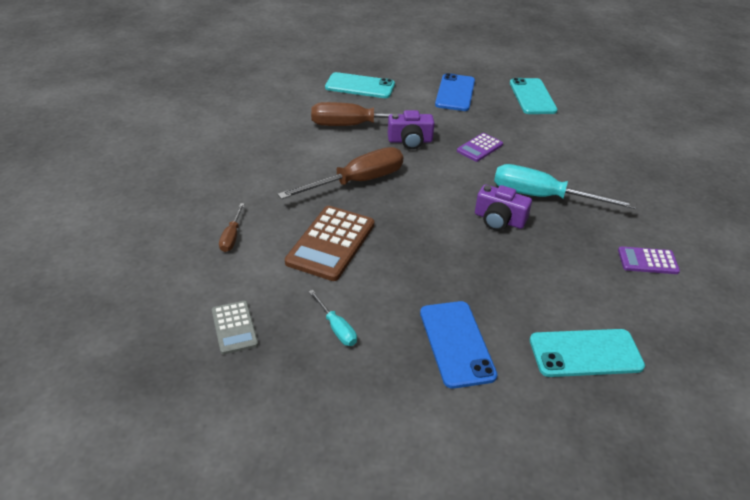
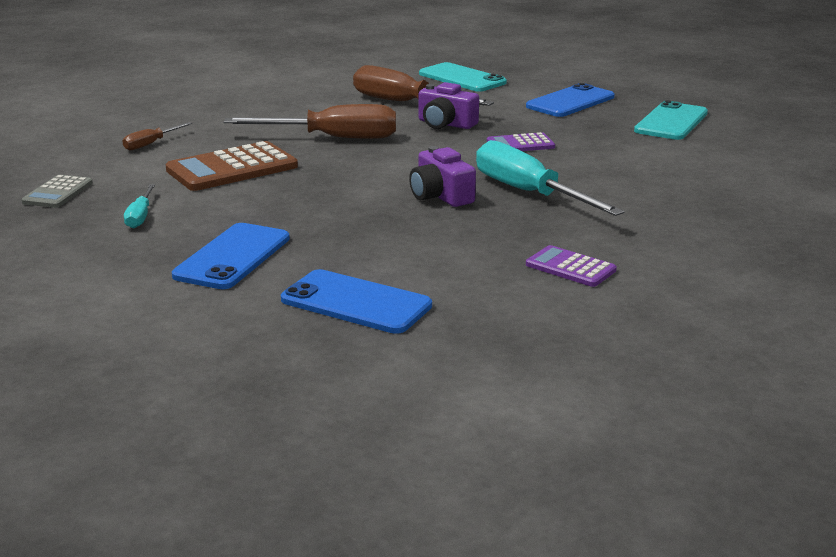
camera: 35 degrees right, 15 degrees down
(585, 353) = (356, 303): turquoise phone -> blue phone

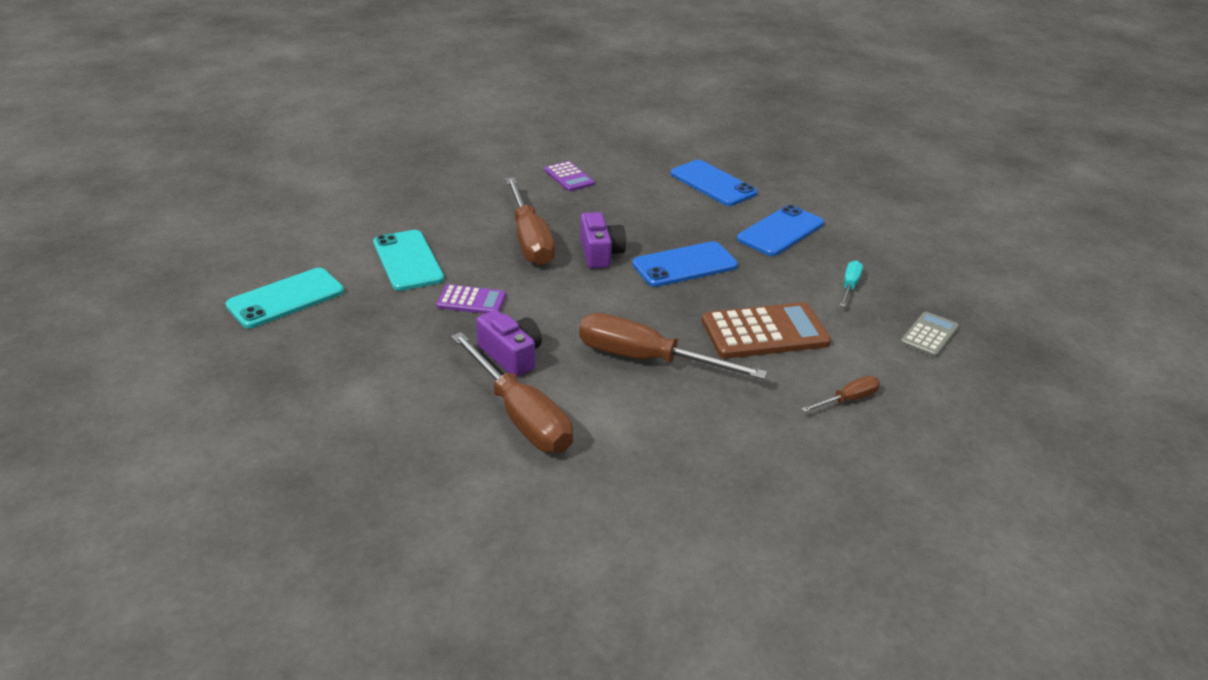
camera: 160 degrees left, 10 degrees up
(462, 78) = (391, 467): turquoise phone -> turquoise phone (408, 261)
(529, 193) = (530, 240): turquoise screwdriver -> brown screwdriver
(570, 102) = (330, 364): blue phone -> blue phone (684, 265)

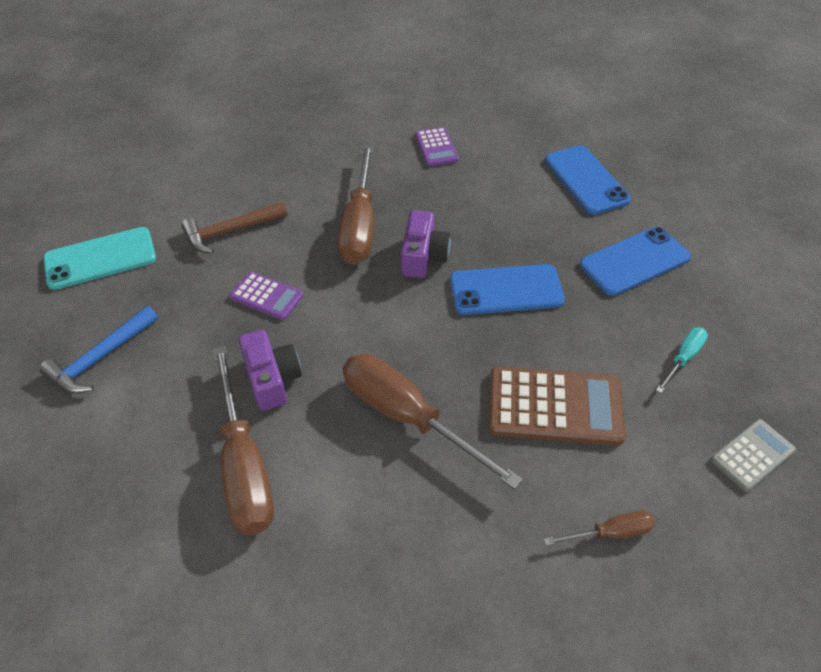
camera: 20 degrees right, 15 degrees up
(334, 368) = (101, 358): none -> blue hammer
(408, 261) = (231, 231): turquoise phone -> brown hammer

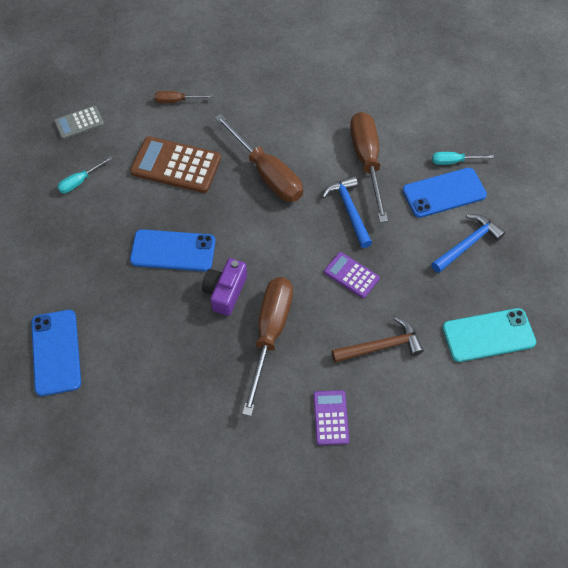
camera: 170 degrees left, 10 degrees up
(91, 490) = (453, 161): none -> turquoise screwdriver
(272, 379) = (349, 210): purple camera -> blue hammer
(436, 147) = (177, 424): purple calculator -> purple calculator (330, 417)
(634, 261) = (66, 259): blue phone -> blue phone (444, 193)

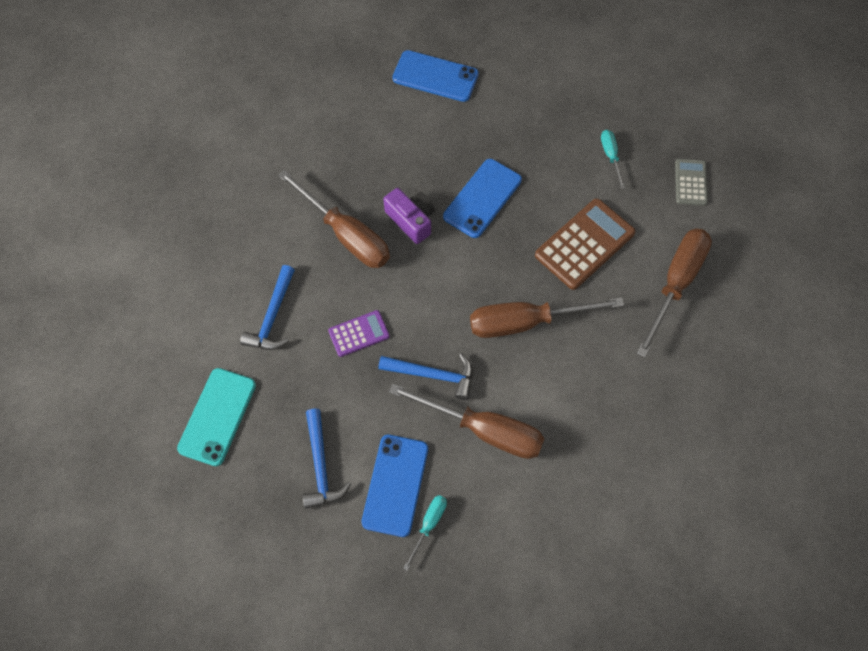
camera: 120 degrees right, 5 degrees up
(177, 101) = (676, 283): brown screwdriver -> brown screwdriver, size x2.09
(330, 417) = (240, 241): purple calculator -> none
(381, 346) = (272, 316): brown hammer -> blue hammer

